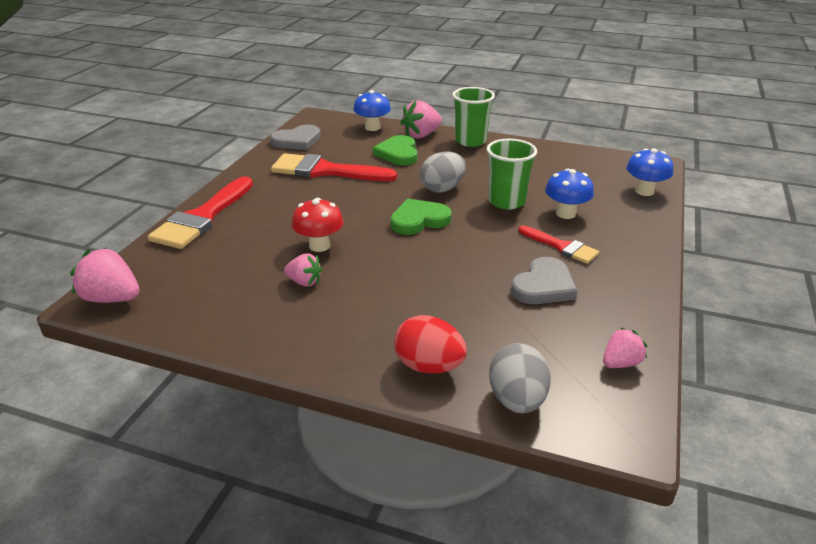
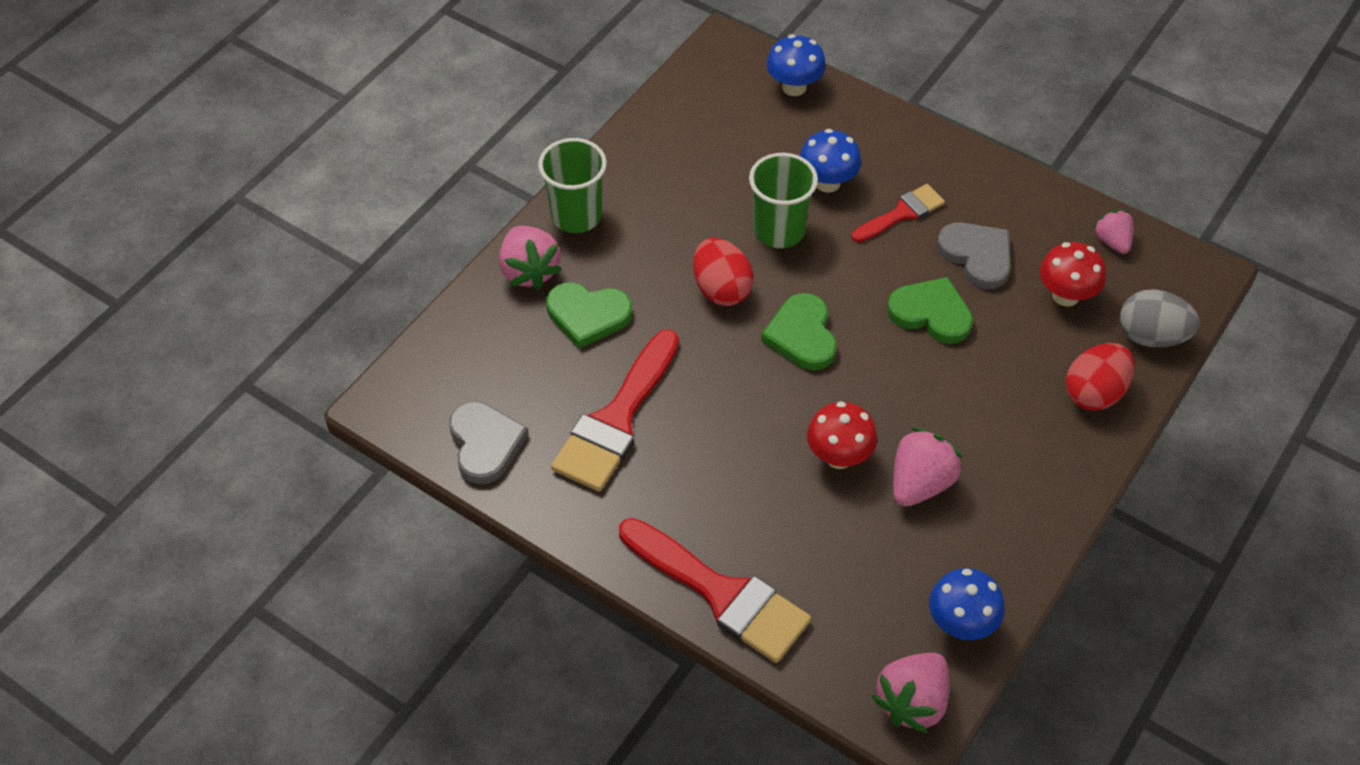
camera: 75 degrees left, 20 degrees up
(304, 282) = (920, 483): pink strawberry -> pink strawberry, size x1.61
(372, 127) = (472, 329): blue mushroom -> blue mushroom (961, 623)
(442, 188) = (721, 289): grey egg -> red egg
(469, 270) = (931, 313): none -> green heart
(533, 339) = (1065, 295): none -> red mushroom

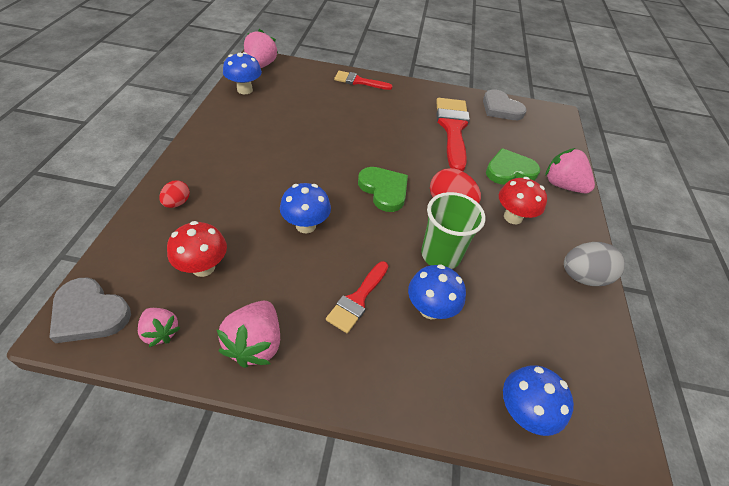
camera: 150 degrees right, 5 degrees down
(576, 216) = (572, 225): green cup -> none
(721, 594) = (358, 81): red brush -> red brush, size x0.57
(839, 456) = (331, 137): red mushroom -> red mushroom (513, 217)
(920, 483) = (281, 135): pink strawberry -> pink strawberry (255, 344)
(931, 313) = (306, 225): green heart -> blue mushroom
(977, 256) = (283, 279): grey heart -> grey heart (89, 313)
(1094, 393) = (177, 203): red egg -> red egg, size x0.58
(1151, 336) = (129, 253): grey egg -> grey egg (582, 277)

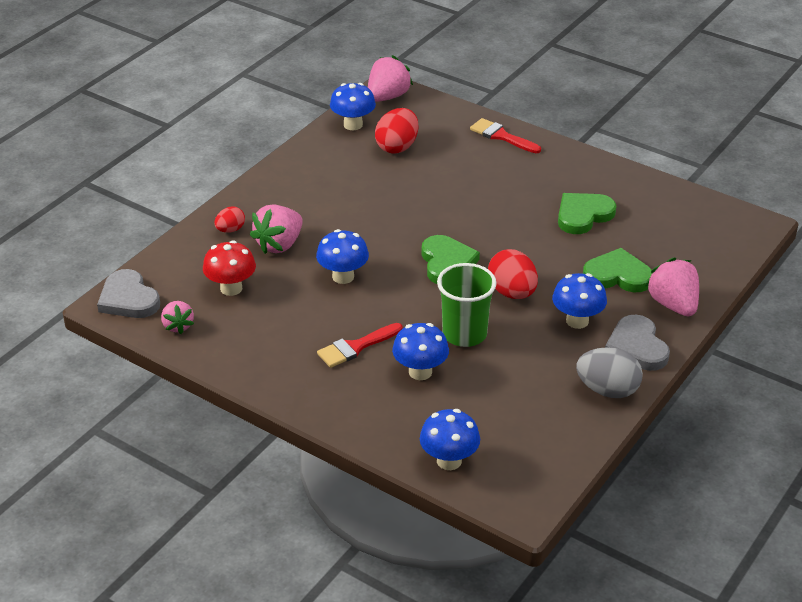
camera: 30 degrees right, 10 degrees down
(255, 344) = (249, 354): pink strawberry -> pink strawberry (279, 244)
(288, 101) = (397, 147): none -> red egg
(452, 129) = (583, 215): red brush -> green heart
(501, 108) = (674, 203): grey heart -> grey heart (637, 347)
(513, 217) = (577, 321): red mushroom -> blue mushroom

